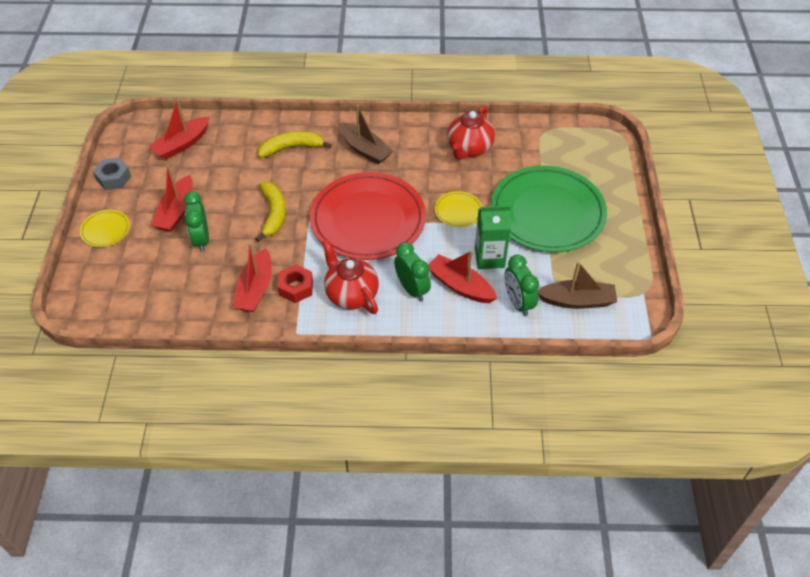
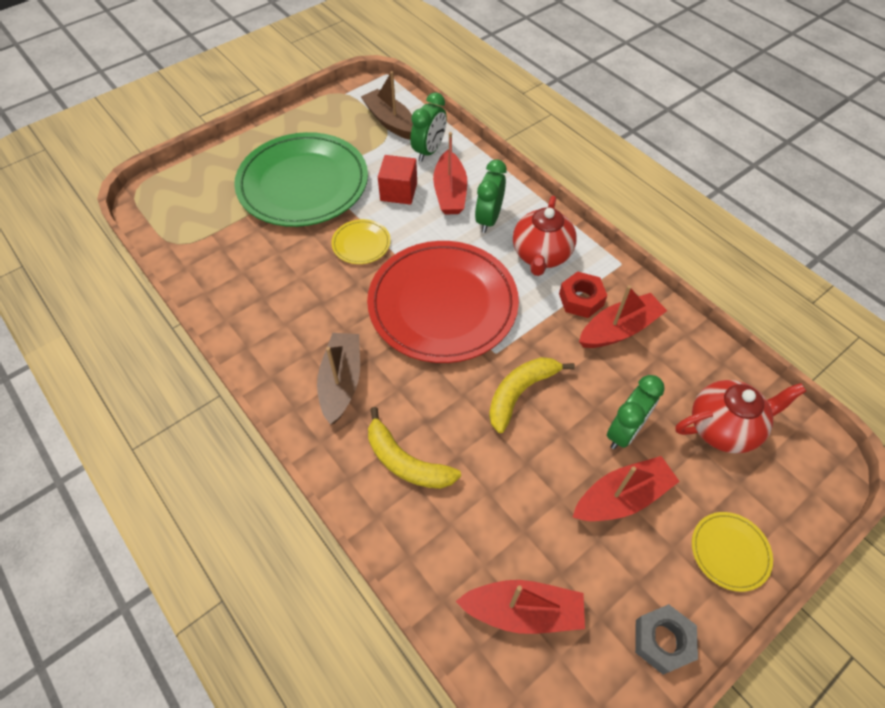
camera: 130 degrees left, 5 degrees up
(469, 149) = (258, 288): red teapot -> red teapot (723, 427)
(489, 258) = (398, 191): green carton -> red cube

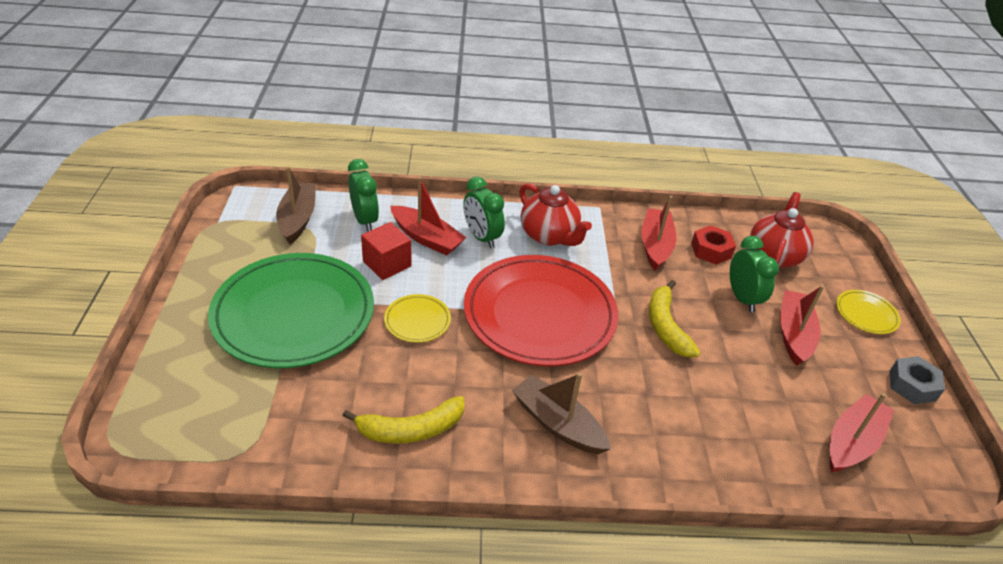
camera: 55 degrees left, 15 degrees down
(390, 122) = (298, 219): brown boat -> brown boat turned 90 degrees clockwise
(405, 461) = (675, 430): yellow banana -> yellow banana (410, 429)
(581, 299) = (611, 244): red nut -> red nut (711, 250)

